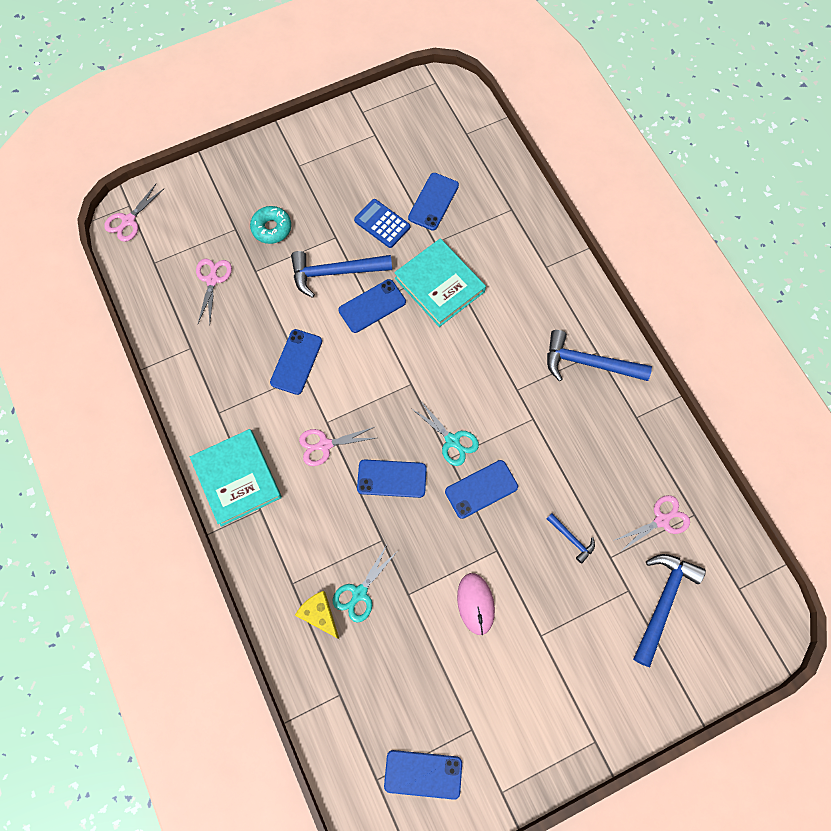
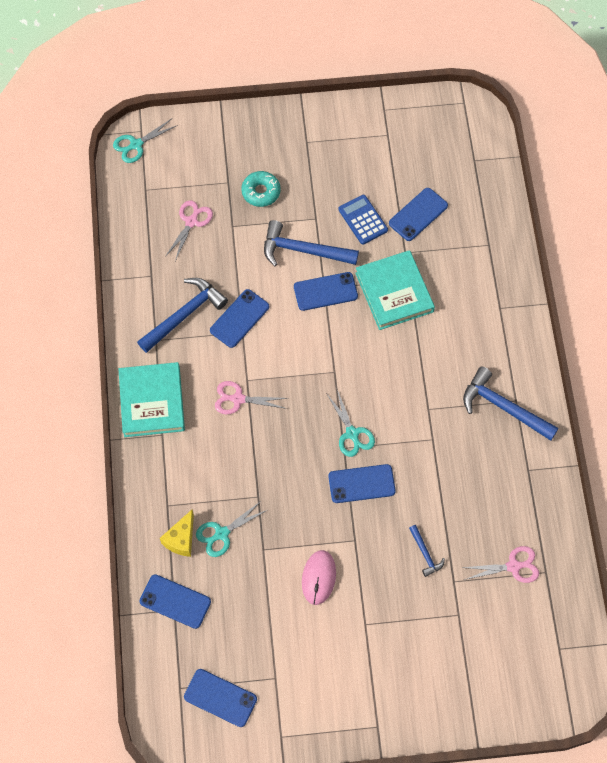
camera: 20 degrees right, 5 degrees down
(128, 221) = (136, 145): pink scissors -> turquoise scissors
(319, 615) = (181, 539): yellow cheese -> yellow cheese turned 135 degrees counterclockwise
(392, 478) = (286, 447): blue phone -> blue phone (175, 601)
(662, 602) = (484, 635): blue hammer -> blue hammer (184, 315)

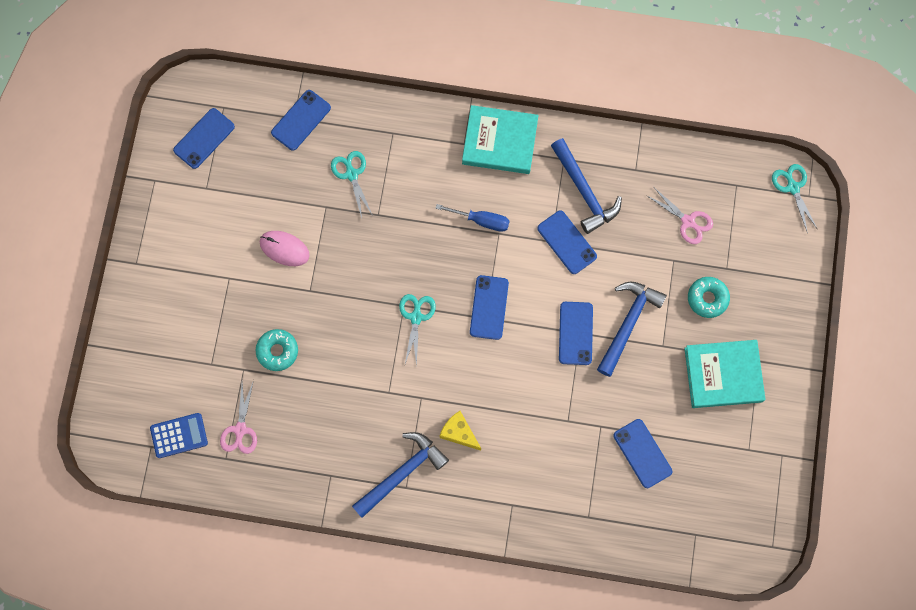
camera: 105 degrees right, 10 degrees up
(181, 539) = (357, 138): yellow cheese -> yellow cheese (459, 433)
(238, 399) = (481, 220): pink scissors -> blue screwdriver
(352, 433) = (416, 317): turquoise scissors -> turquoise scissors turned 105 degrees clockwise
(361, 484) = (363, 312): blue phone -> blue phone (489, 307)
(363, 220) = (649, 393): blue calculator -> blue calculator (179, 435)
(394, 292) = (557, 402): turquoise book -> turquoise book (723, 375)
(425, 553) = (277, 351): blue hammer -> turquoise donut

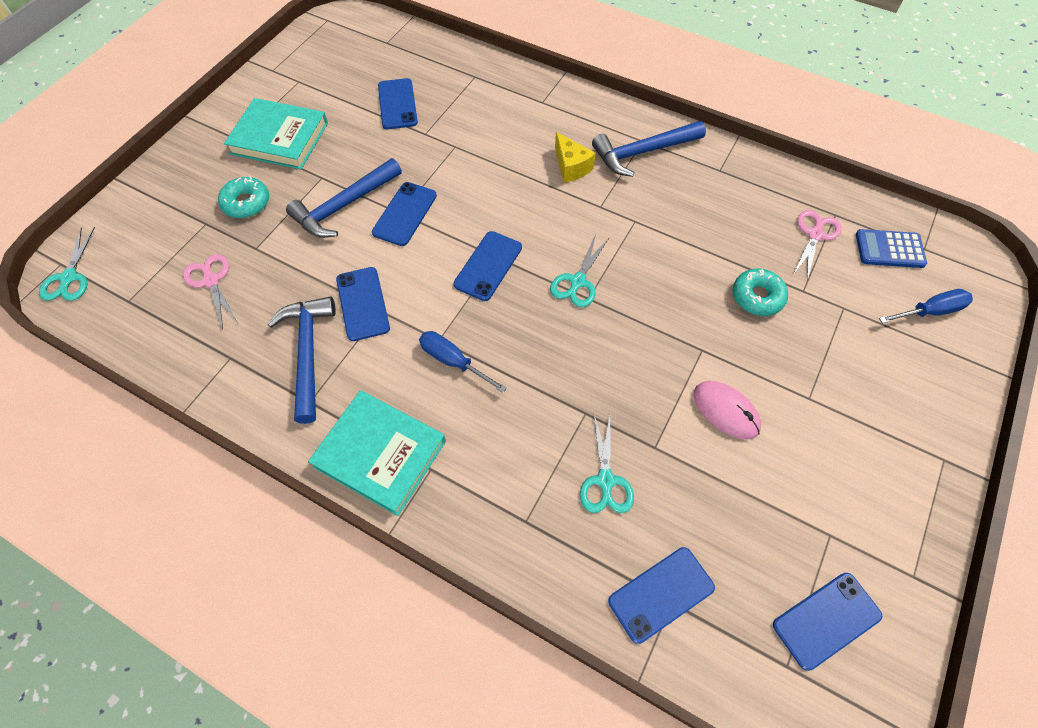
camera: 160 degrees left, 15 degrees down
(146, 383) = (929, 311): none -> blue screwdriver

